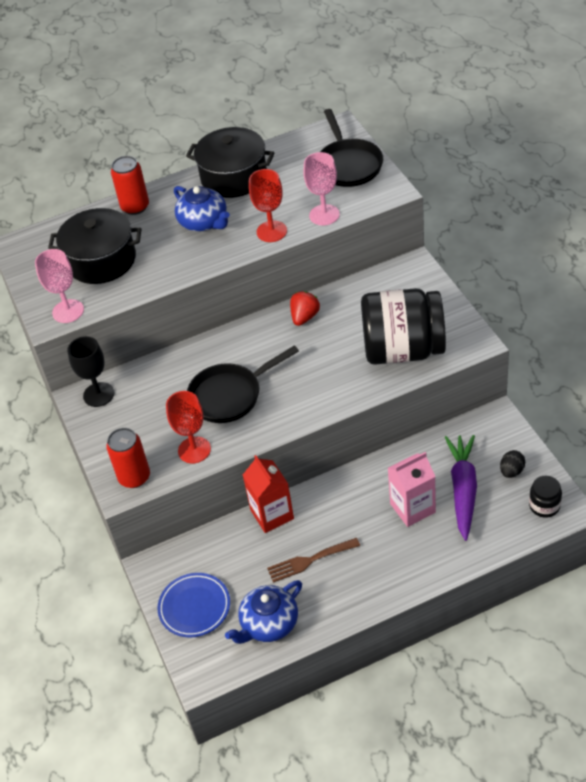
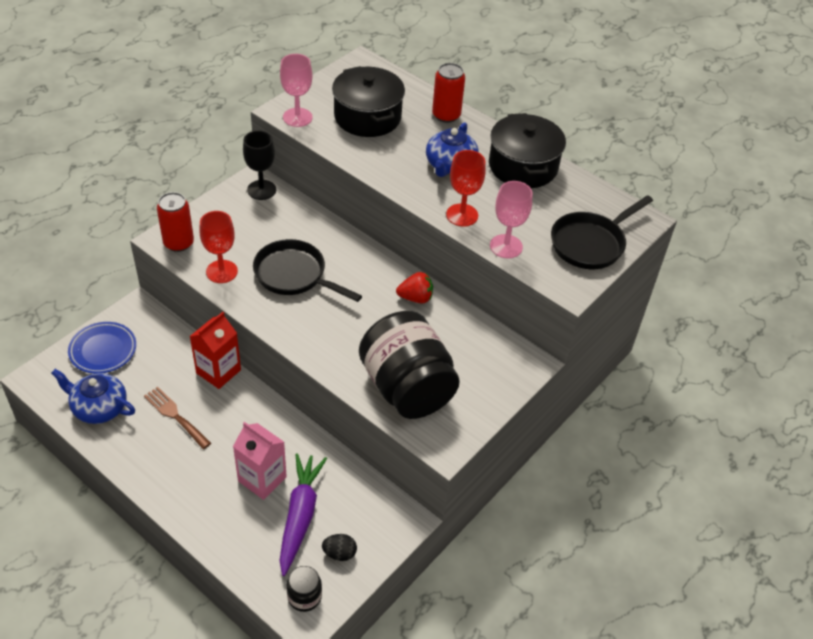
camera: 55 degrees right, 0 degrees up
(463, 489) = (300, 515): purple carrot -> purple carrot turned 60 degrees counterclockwise

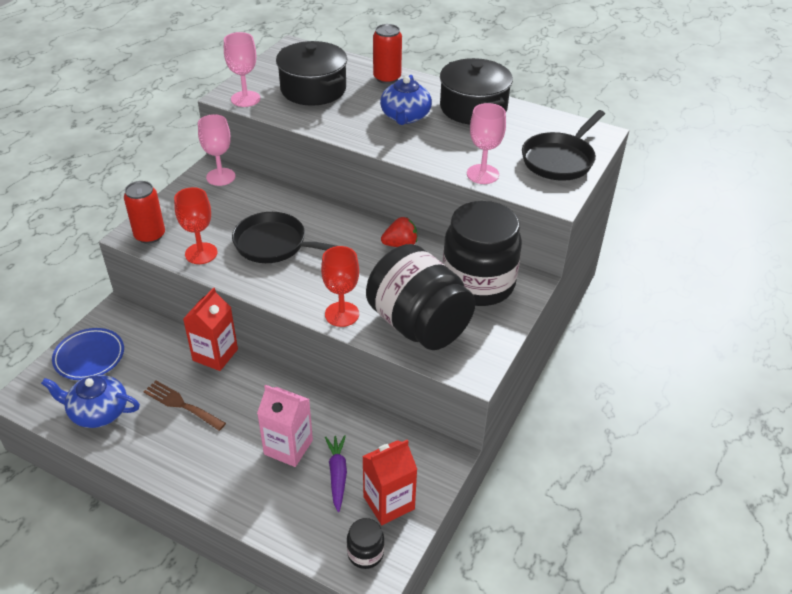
camera: 10 degrees left, 5 degrees down
(261, 190) = (220, 177): black goblet -> pink goblet
(300, 515) = (337, 474): purple carrot -> purple carrot, size x0.62
(339, 553) = (389, 503): black egg -> red carton
(462, 215) = (431, 155): red goblet -> red goblet (342, 314)
(479, 355) = (478, 283): none -> black jar

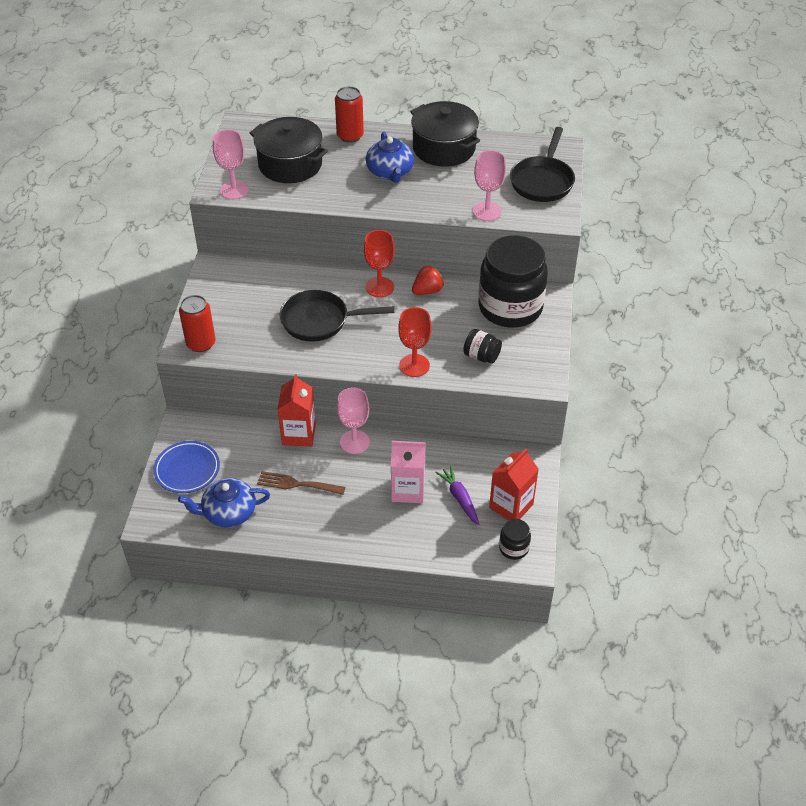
camera: 20 degrees left, 5 degrees up
(201, 253) = (259, 347): red goblet -> red goblet (379, 287)
(220, 177) = (228, 270): pink goblet -> pink goblet (354, 442)
(418, 325) = (481, 356): black jar -> black jar, size x0.42

